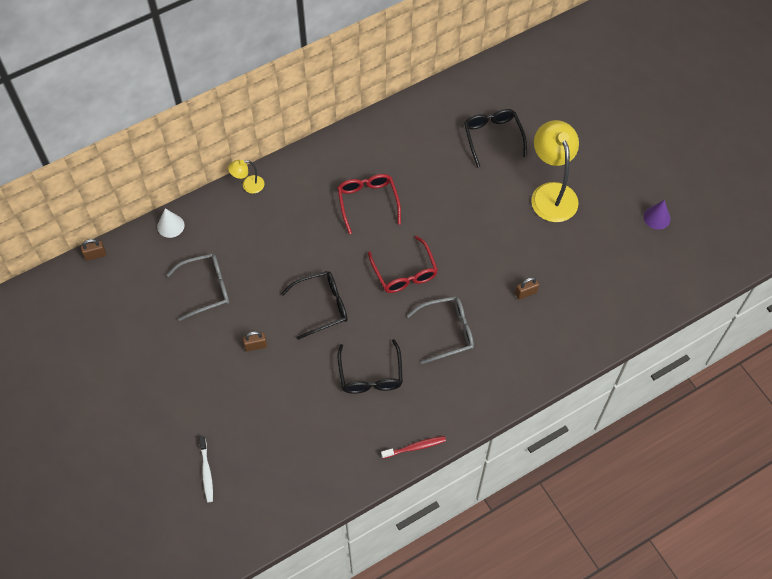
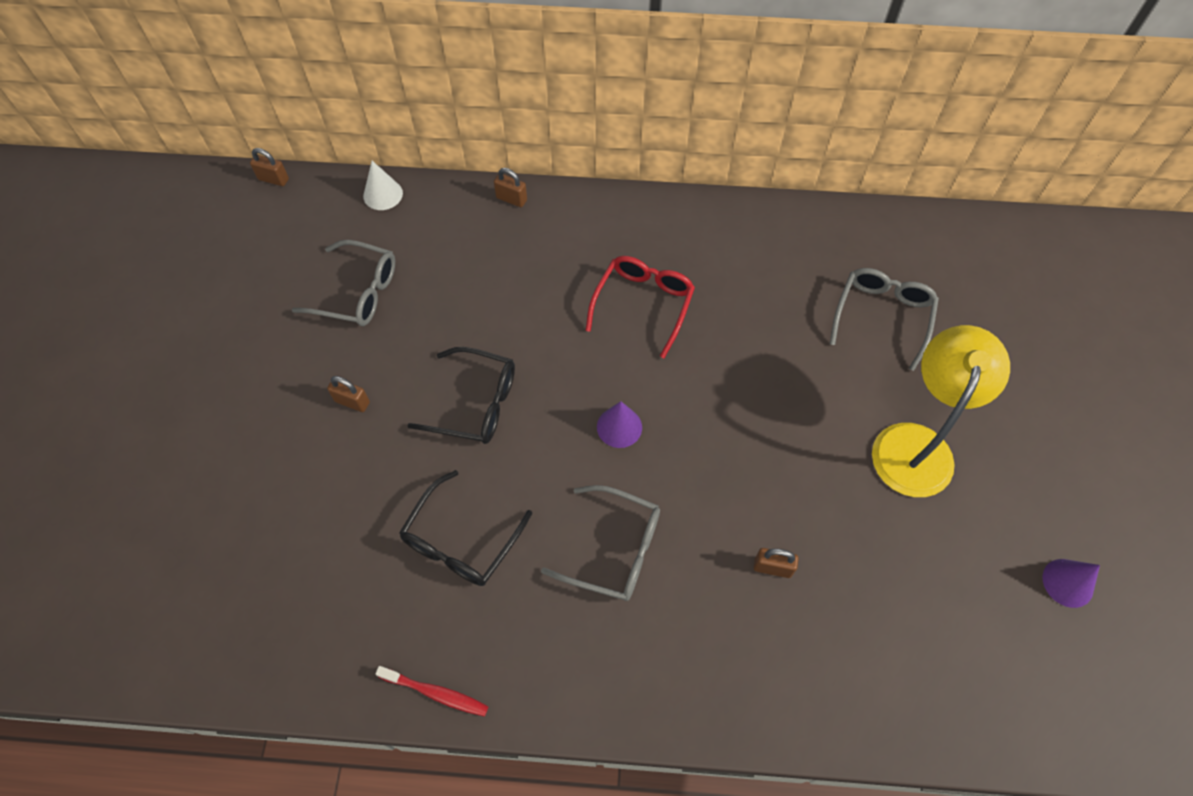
camera: 35 degrees right, 0 degrees up
(206, 471) = (153, 528): white toothbrush -> none
(248, 185) = (511, 199): yellow lamp -> brown padlock
(404, 272) = (619, 427): red glasses -> purple cone
(493, 137) = (882, 317): black glasses -> grey glasses

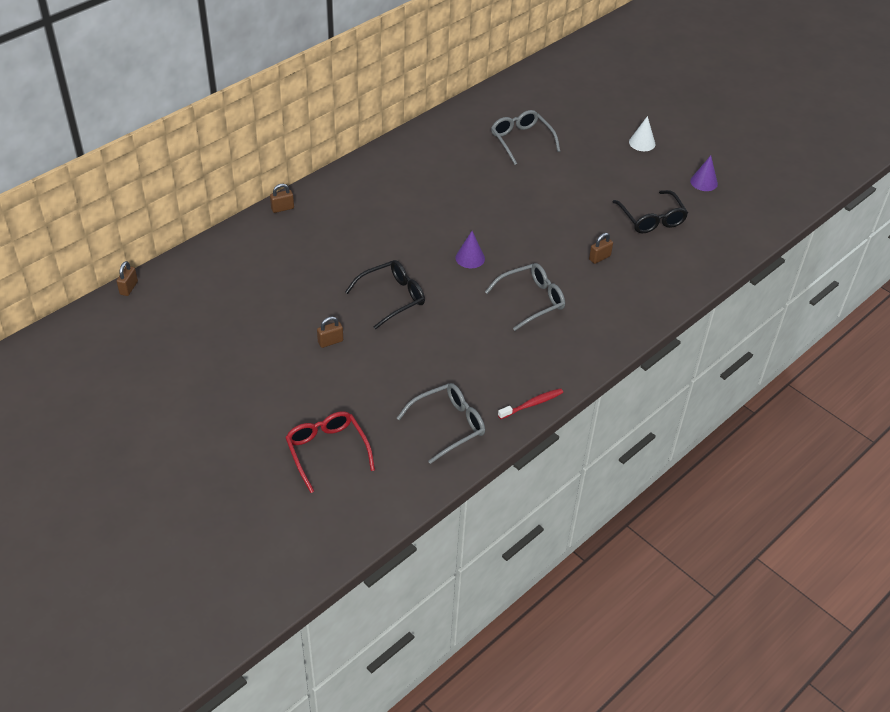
camera: 50 degrees left, 15 degrees down
(273, 179) = (129, 288): brown padlock -> brown padlock turned 45 degrees counterclockwise
(357, 292) = (261, 300): grey glasses -> grey glasses (448, 425)
(383, 194) = (207, 252): white cone -> white cone (642, 143)
(461, 540) = (463, 348): black glasses -> black glasses (651, 219)
(643, 305) = (413, 206): red glasses -> red glasses (327, 451)
(916, 444) = (595, 176): yellow lamp -> none

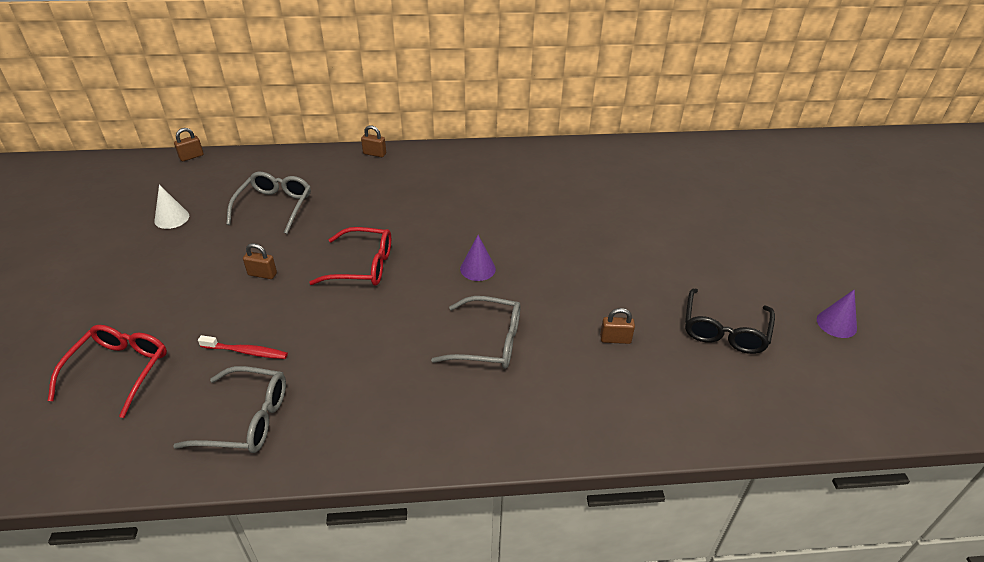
camera: 40 degrees right, 5 degrees down
(392, 298) = (362, 266): black glasses -> red glasses
(521, 141) = (655, 192): grey glasses -> grey glasses (274, 207)
(532, 404) = (352, 454): red toothbrush -> red toothbrush (246, 351)
(642, 143) = (793, 250): white cone -> white cone (172, 218)

